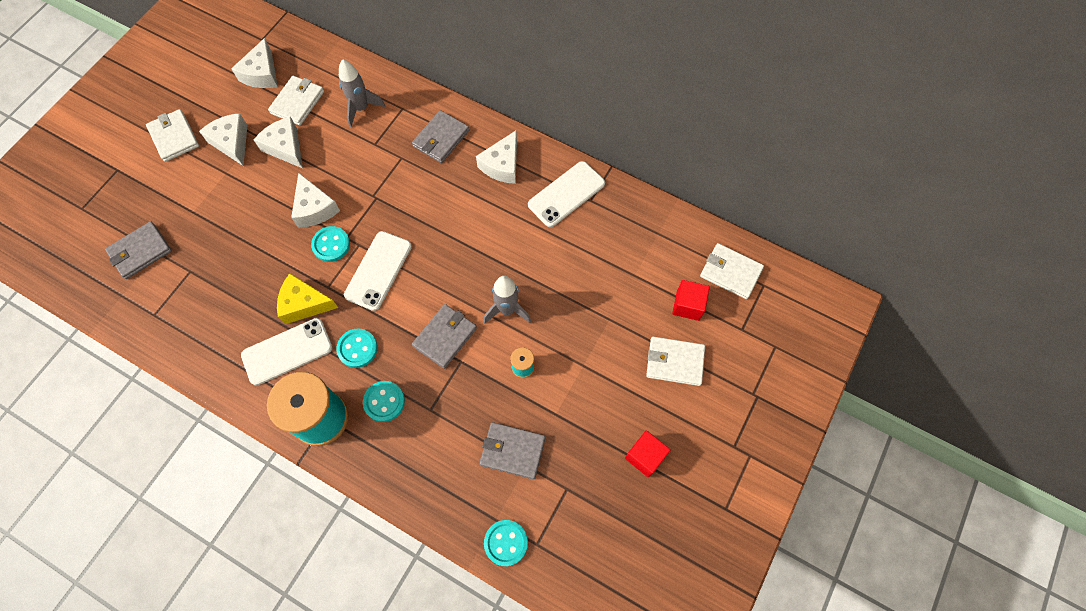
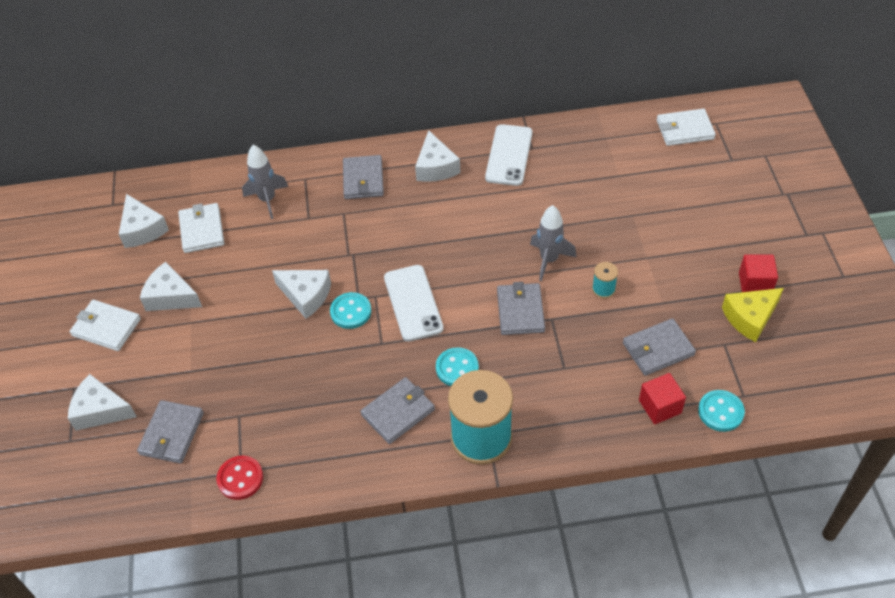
camera: 35 degrees left, 15 degrees down
(148, 320) = (240, 478): none -> red button
(285, 147) = (228, 269): white cheese -> white cheese (100, 410)
(287, 351) = (398, 412): white phone -> grey wallet
(304, 304) = (374, 368): yellow cheese -> yellow cheese (750, 318)
(384, 401) = (521, 388): turquoise button -> none
(674, 362) = (709, 211): white wallet -> none
(688, 305) = (678, 169): red cube -> red cube (660, 406)

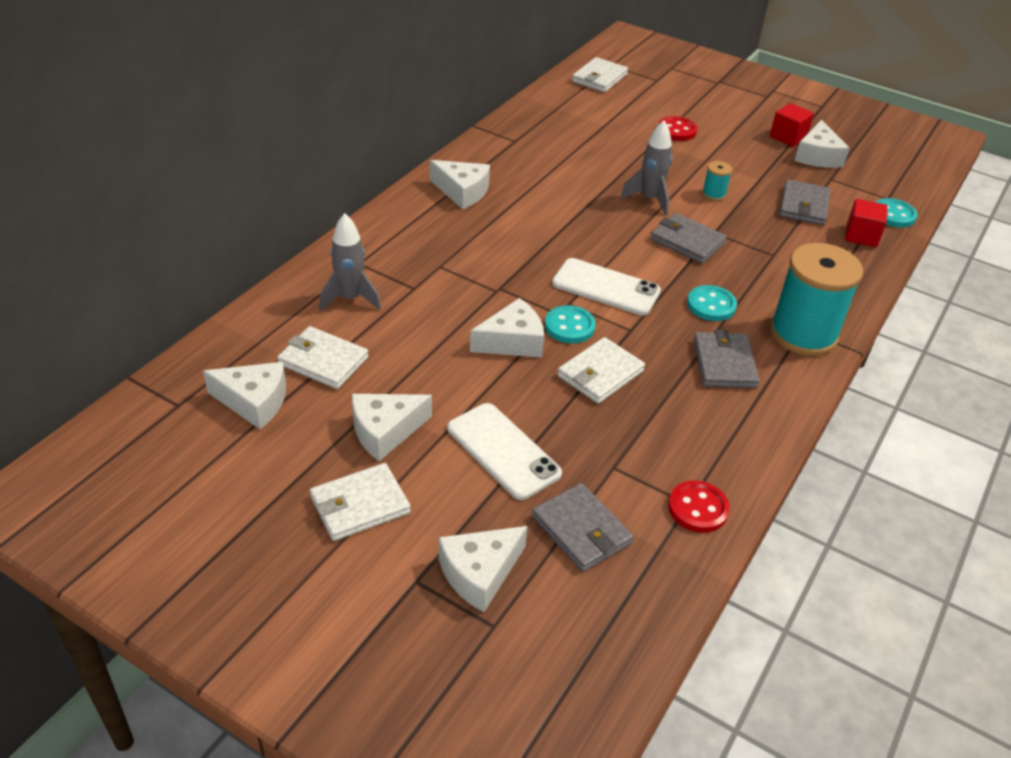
camera: 55 degrees left, 10 degrees down
(319, 356) = (600, 374): none -> white wallet
(363, 179) = (415, 233): grey wallet -> none
(509, 155) = (506, 154): white phone -> white phone (503, 451)
(668, 216) = (677, 130): none -> red button
(750, 318) = (818, 156): yellow cheese -> white cheese

